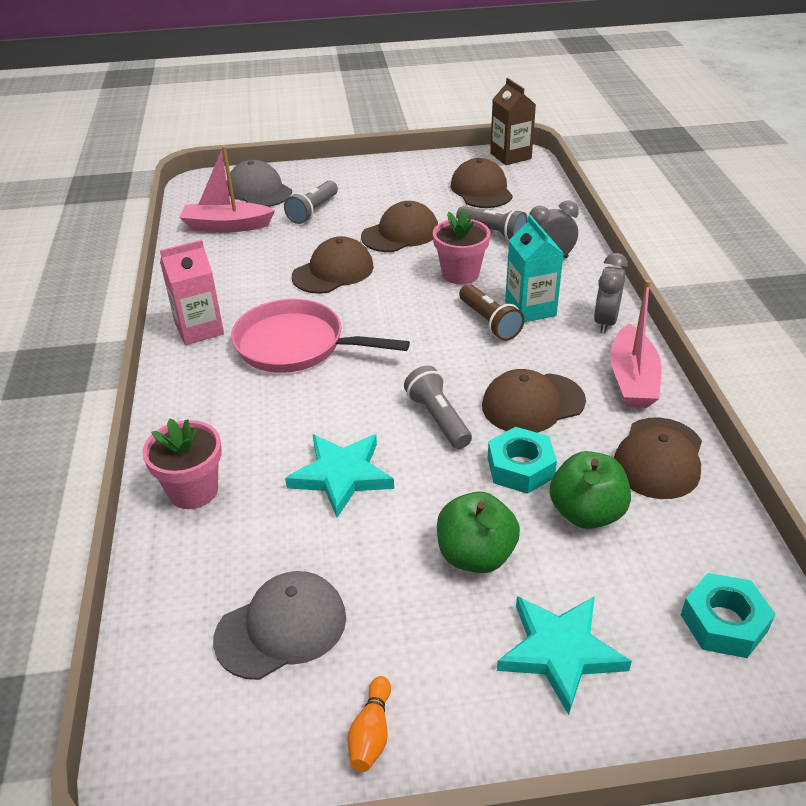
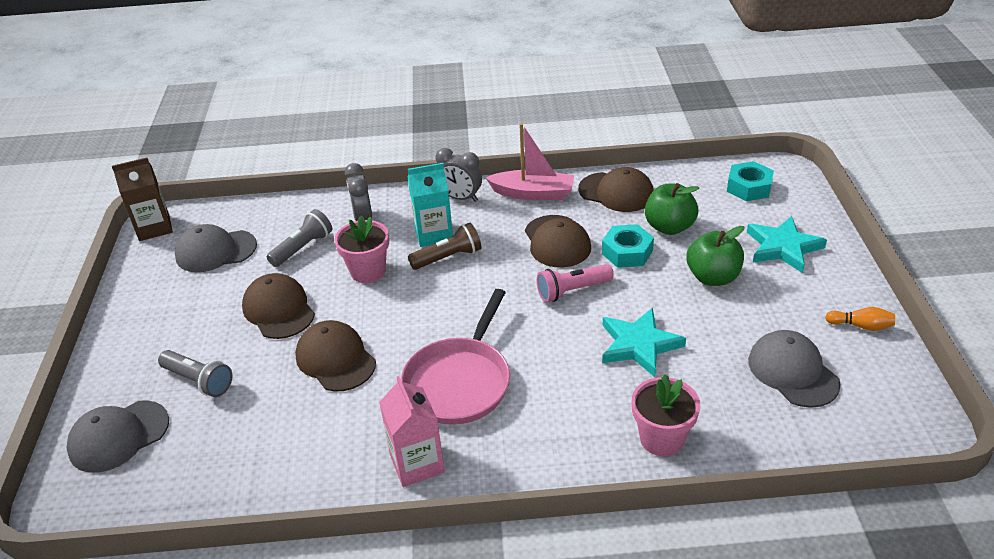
camera: 85 degrees left, 0 degrees up
(227, 226) = (198, 461): pink boat -> none
(438, 419) = (572, 291): grey flashlight -> pink flashlight
(481, 190) = (216, 251): brown cap -> grey cap

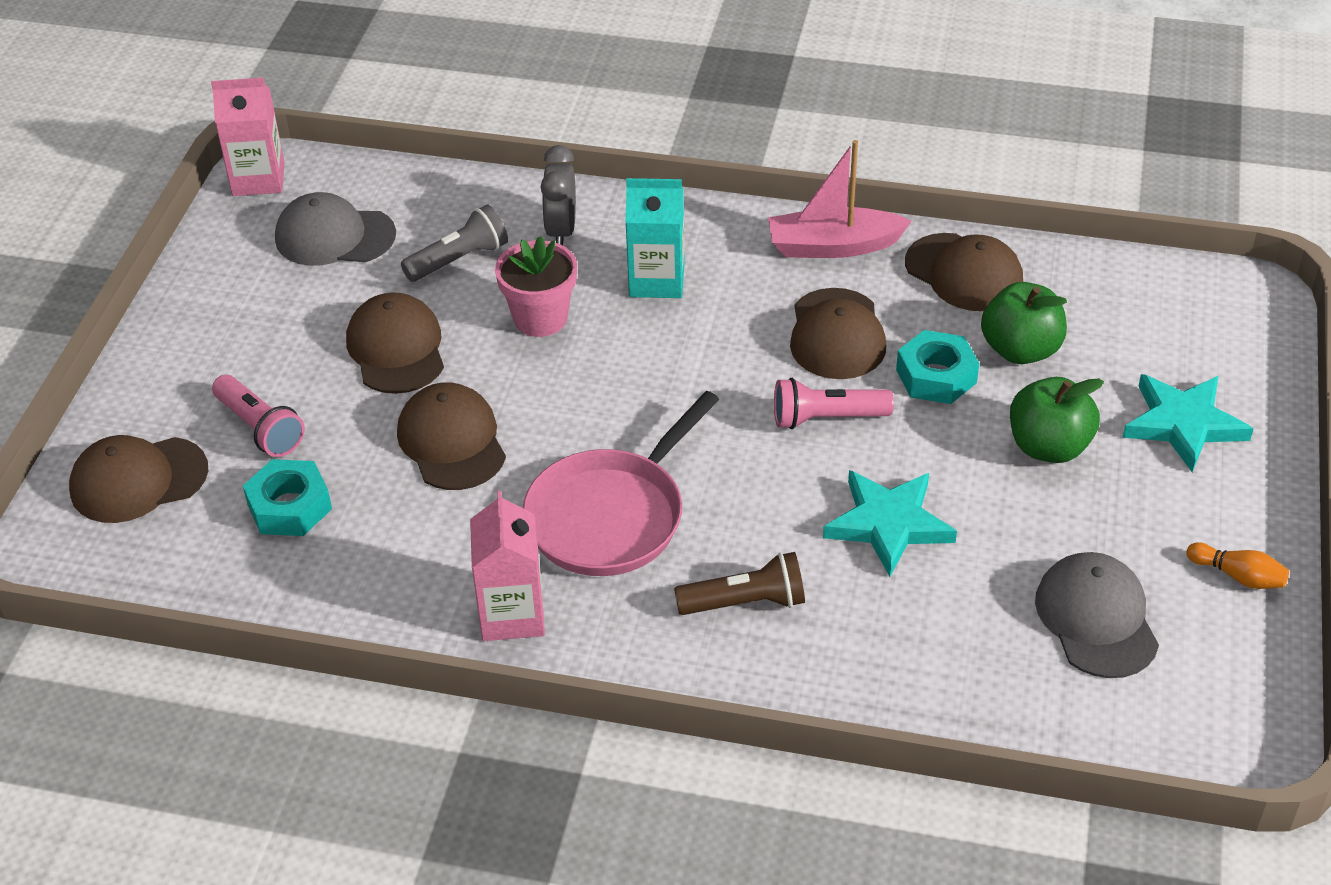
camera: 15 degrees right, 5 degrees up
(119, 436) = (138, 480): grey cap -> brown cap
(154, 228) = (258, 179): brown carton -> pink carton
(199, 381) = (260, 428): grey flashlight -> pink flashlight
(448, 257) = (664, 323): brown flashlight -> brown flashlight (745, 602)
(460, 198) = (719, 229): grey clock -> none
(533, 193) = (833, 246): pink boat -> pink boat turned 150 degrees clockwise
(661, 439) = (859, 665): pink flower pot -> none
(749, 187) = (1181, 311): turquoise nut -> turquoise nut (289, 507)

